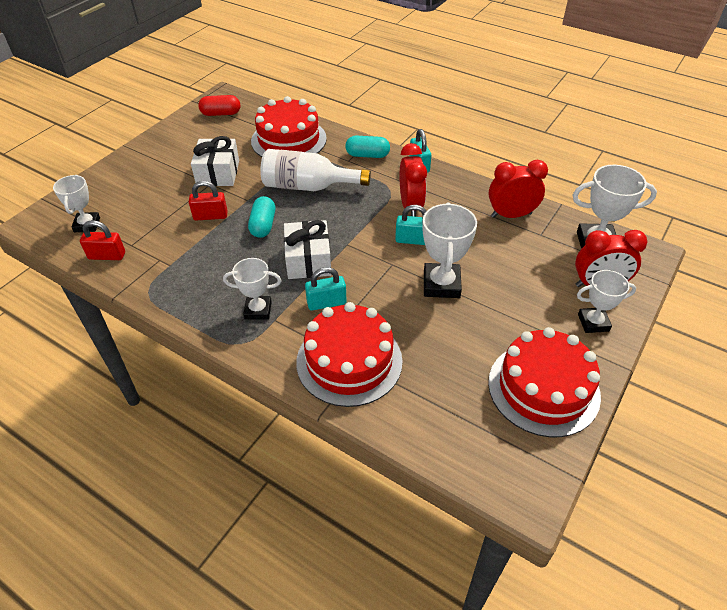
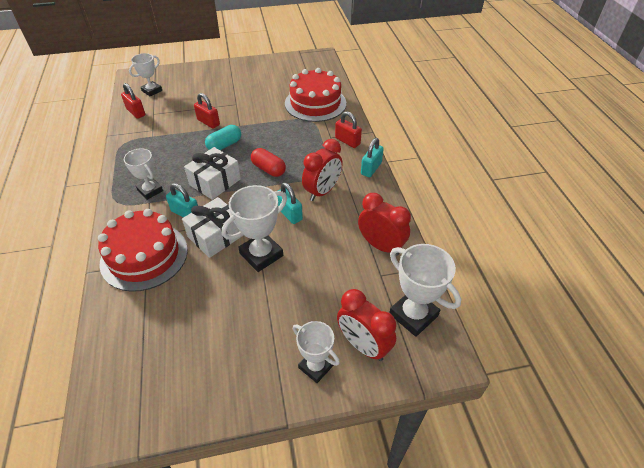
camera: 45 degrees right, 0 degrees up
(218, 173) = (248, 100): white gift -> white gift (216, 236)
(221, 113) = (302, 66): red capsule -> red capsule (268, 169)
(308, 186) = (282, 138): white bottle -> none
(367, 155) = (347, 141): turquoise capsule -> red padlock
(543, 388) = (212, 375): red cake -> none

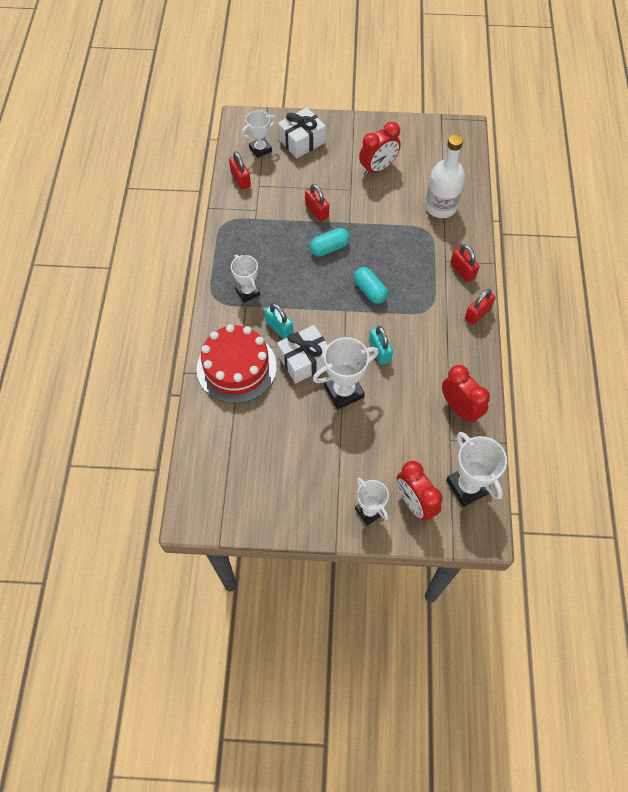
camera: 15 degrees right, 15 degrees up
(215, 182) = (312, 295): white gift -> white gift (301, 141)
(268, 169) = (370, 291): red capsule -> turquoise capsule
(315, 103) = (440, 207): red cake -> white bottle
(322, 191) = (418, 332): red clock -> red clock (378, 168)
(371, 168) = (477, 314): turquoise padlock -> red padlock

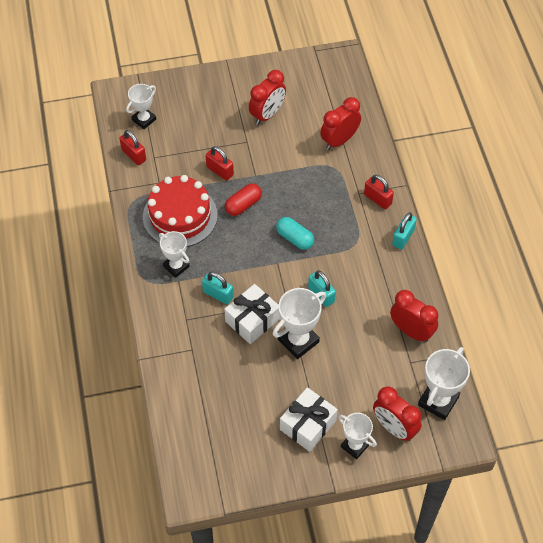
camera: 15 degrees left, 5 degrees down
(236, 367) = (188, 342): red cake -> red cake (180, 216)
(301, 141) = (183, 102): white gift -> white gift (308, 425)
(329, 248) = (243, 205): turquoise capsule -> red capsule
(440, 207) = (339, 140): white bottle -> red clock
(467, 486) = (438, 401): white trophy -> white trophy turned 75 degrees clockwise
(477, 314) = (403, 237): red padlock -> turquoise padlock

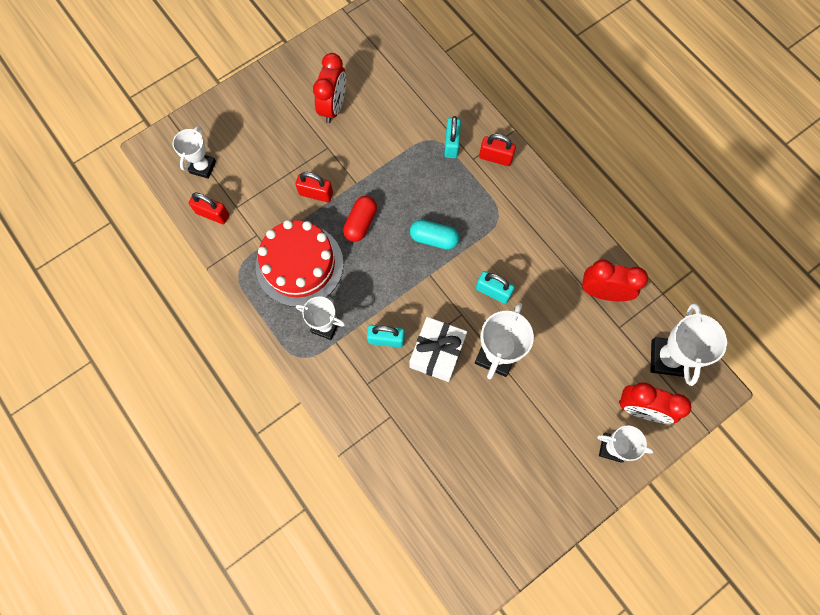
camera: 25 degrees left, 15 degrees up
(308, 425) = (554, 447): white gift -> none
(339, 140) = (423, 107): red clock -> none
(403, 237) = (542, 190): turquoise padlock -> turquoise padlock (451, 144)

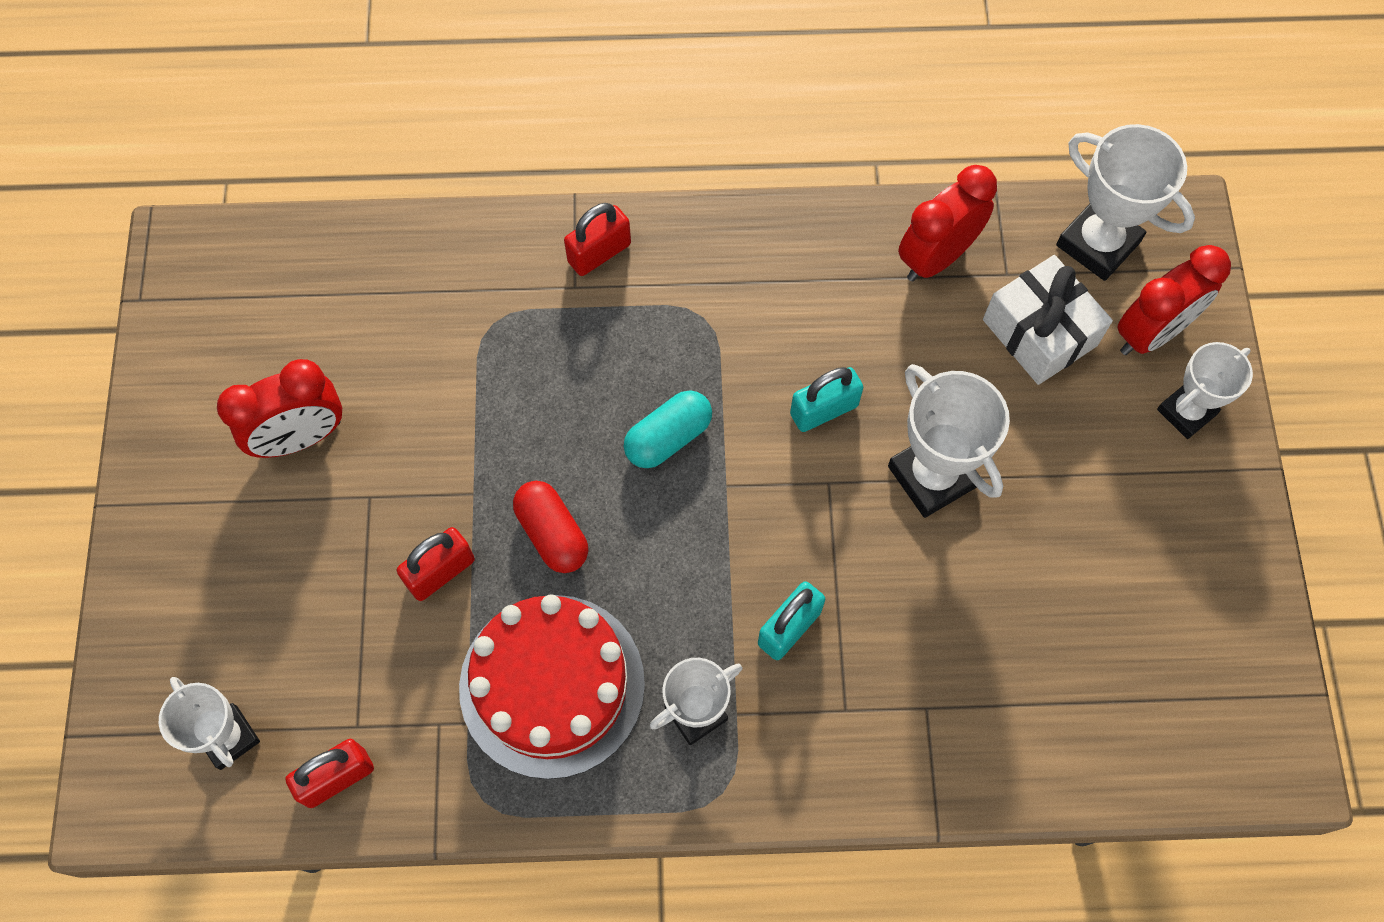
camera: 55 degrees left, 5 degrees down
(333, 107) = (301, 437): red clock -> red clock turned 105 degrees clockwise
(437, 353) = (867, 563): white gift -> white gift (1039, 332)
(451, 144) = (524, 301): turquoise padlock -> none

